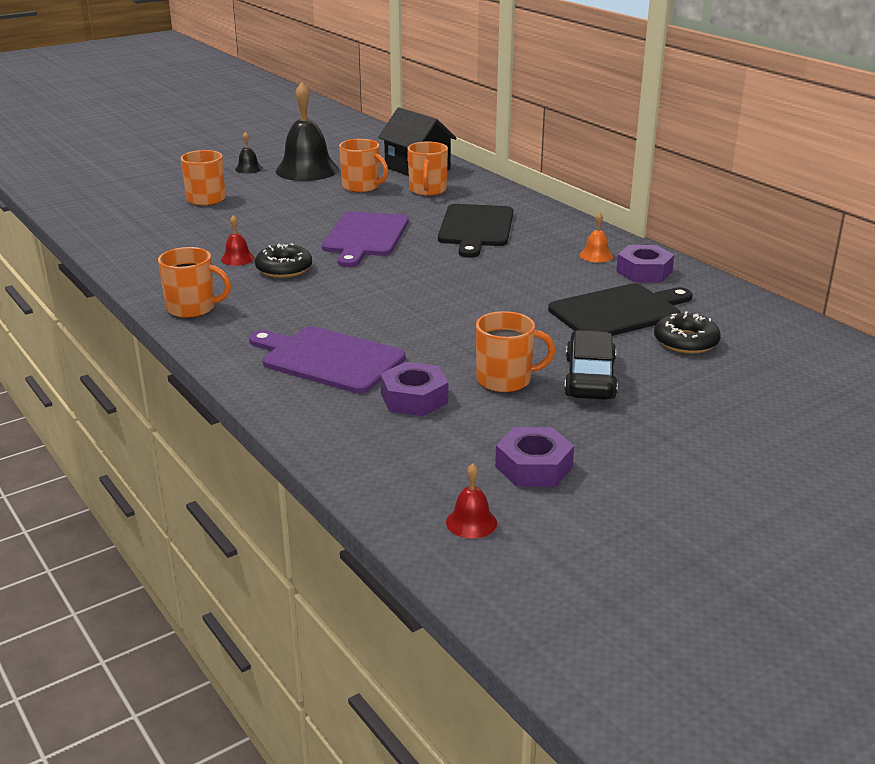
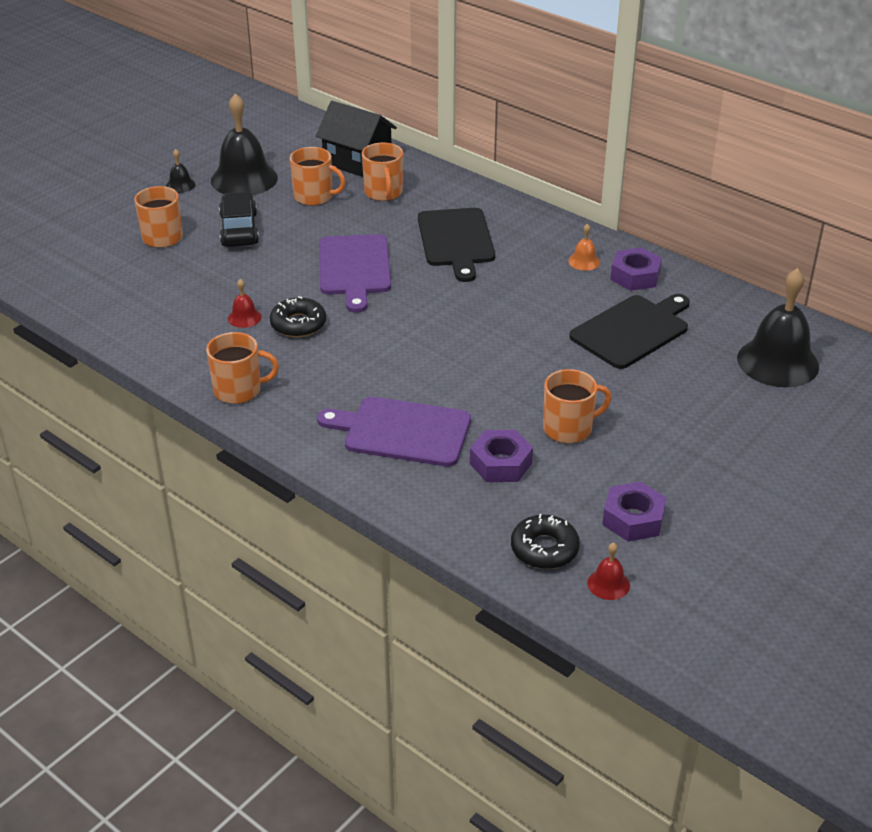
camera: 15 degrees left, 10 degrees up
(590, 378) = (639, 414): black car -> black car (239, 229)
(686, 341) = (702, 357): black donut -> black donut (544, 549)
(771, 355) = (778, 362): none -> black bell

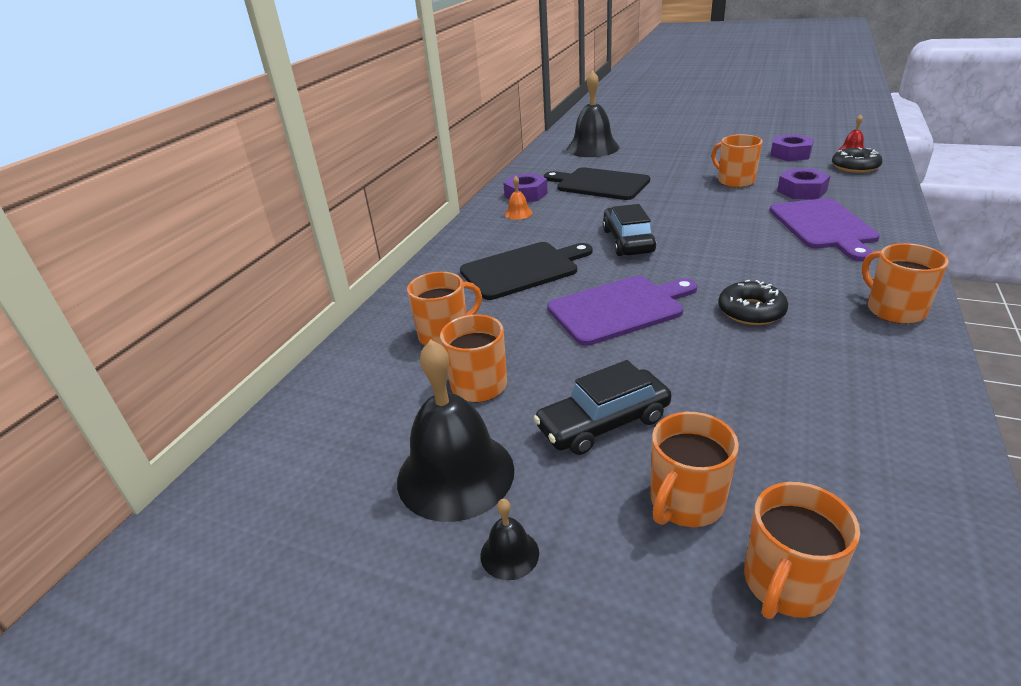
camera: 105 degrees left, 5 degrees down
(97, 247) = (786, 584): none -> orange mug
(244, 317) = (781, 348): red bell -> none
(357, 161) = (368, 377): black house -> none
(467, 305) = (628, 241): none -> black car

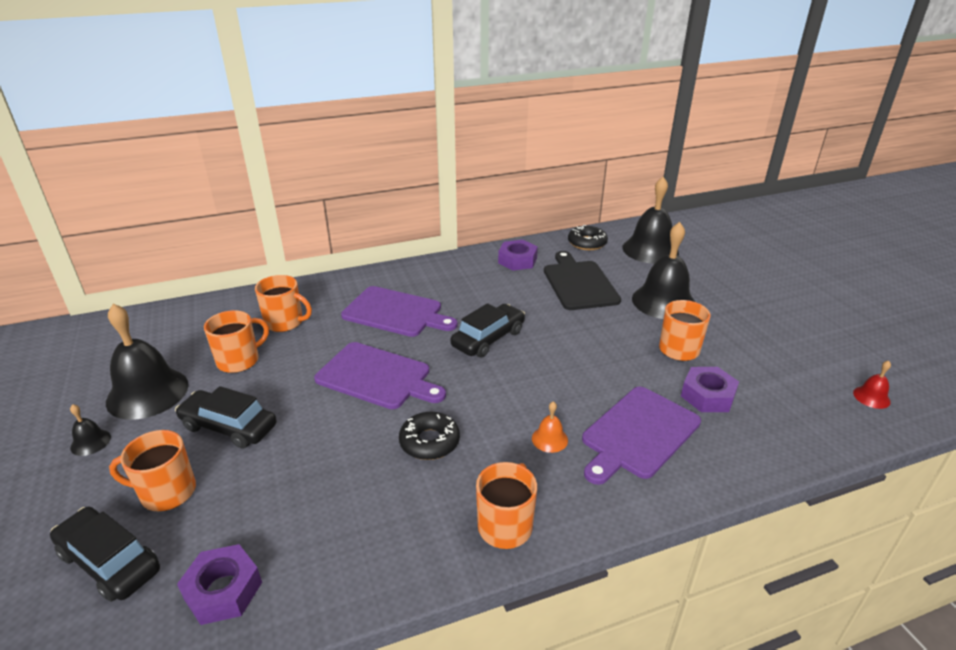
camera: 45 degrees right, 0 degrees up
(518, 213) = (481, 272): orange bell -> orange bell (549, 439)
(523, 269) = (396, 312): black cutting board -> purple cutting board
(669, 166) = (663, 301): none -> black bell
(786, 584) = (110, 562): orange mug -> black car
(790, 154) = (797, 359): purple nut -> purple nut (223, 590)
(855, 167) = (824, 412): black donut -> black donut (587, 243)

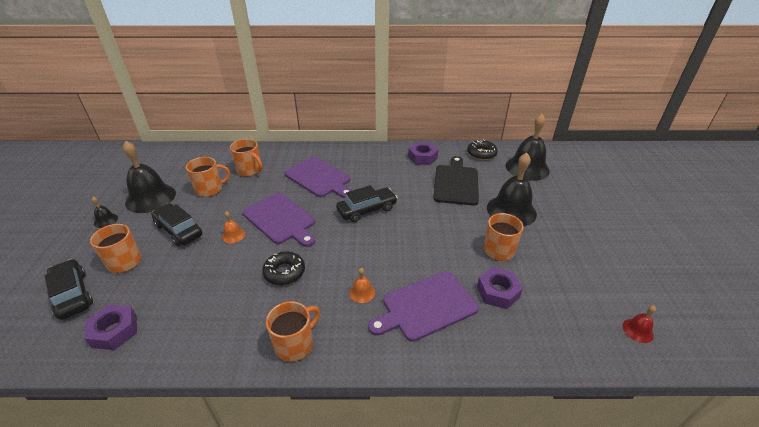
camera: 20 degrees right, 5 degrees up
(320, 413) = (233, 235): none -> orange bell

